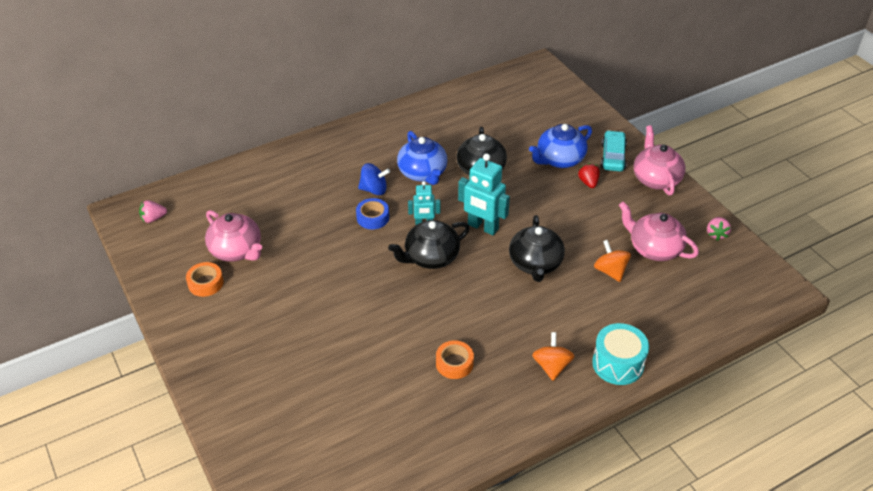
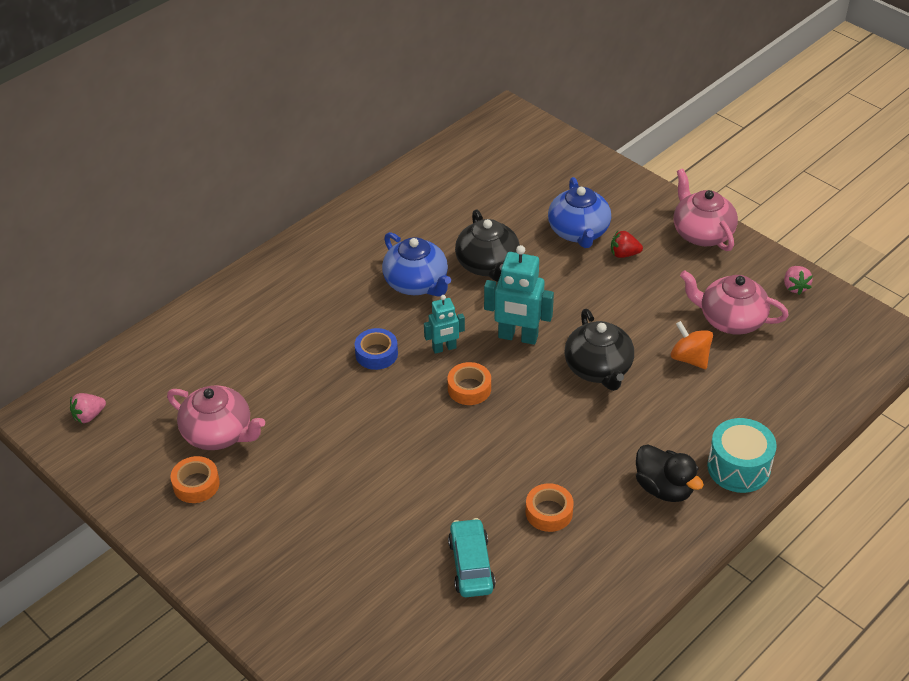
camera: 15 degrees left, 0 degrees up
(374, 189) = (363, 317): blue spinning top -> none
(431, 257) = (469, 388): black teapot -> orange tape
(551, 366) = (664, 488): orange spinning top -> black duck
(559, 159) = (578, 232): blue teapot -> blue teapot turned 45 degrees counterclockwise
(588, 182) = (624, 254): red strawberry -> red strawberry turned 60 degrees counterclockwise
(613, 157) = (641, 216): turquoise car -> turquoise car (471, 565)

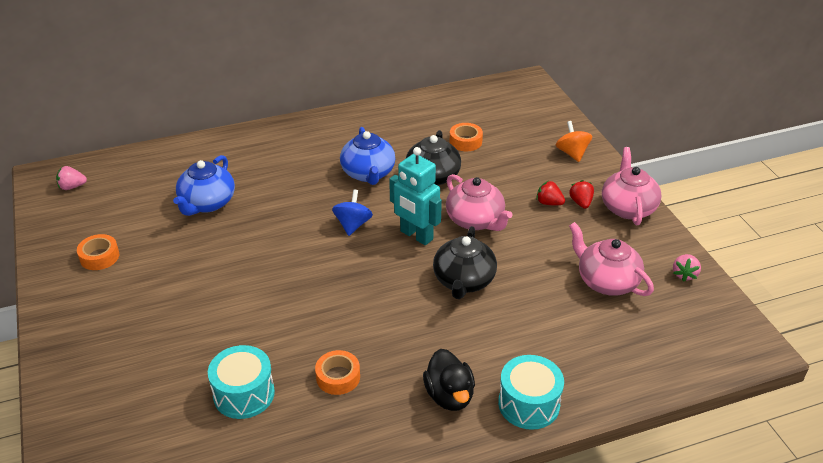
camera: 25 degrees right, 5 degrees down
(218, 433) = (144, 228): pink teapot -> pink teapot (475, 220)
(376, 354) = (299, 212): blue tape -> none
(444, 348) = (353, 225): turquoise robot -> blue spinning top
(469, 388) = (349, 260): orange tape -> orange tape (465, 141)
(471, 565) = (244, 394): turquoise car -> turquoise drum
(578, 232) = (523, 176): blue teapot -> blue teapot (207, 203)
(654, 243) = (581, 203): none -> red strawberry
(690, 358) = (548, 299): orange spinning top -> orange spinning top (572, 153)

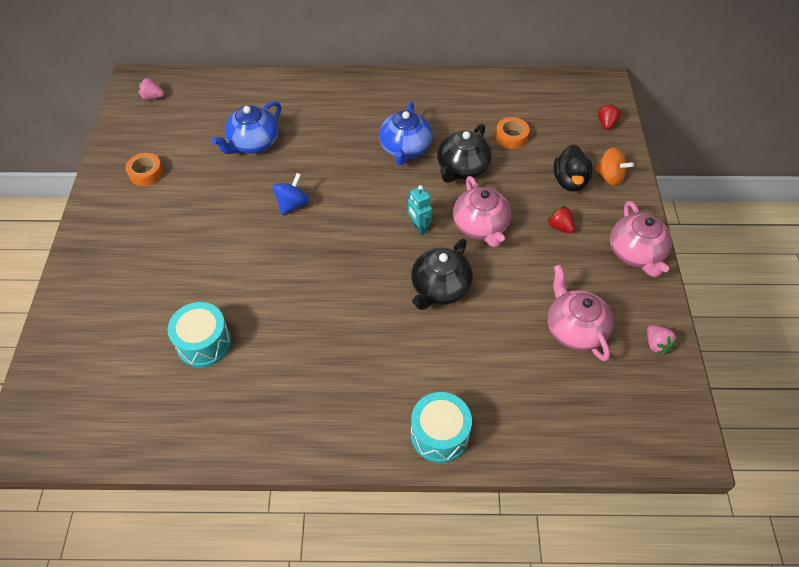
camera: 20 degrees right, 15 degrees up
(338, 377) = (287, 352): orange tape -> none
(353, 225) = (367, 200): blue spinning top -> blue spinning top (292, 204)
(416, 235) = (418, 227): turquoise robot -> turquoise robot, size x0.60
(449, 396) = (373, 402): black duck -> black duck (570, 181)
(572, 153) = (609, 177): orange spinning top -> orange spinning top turned 120 degrees clockwise
(581, 203) = (591, 235): red strawberry -> red strawberry (606, 124)
(627, 207) = (636, 253): pink teapot -> pink teapot turned 150 degrees clockwise
(684, 274) = (656, 345): pink strawberry -> pink strawberry turned 60 degrees counterclockwise

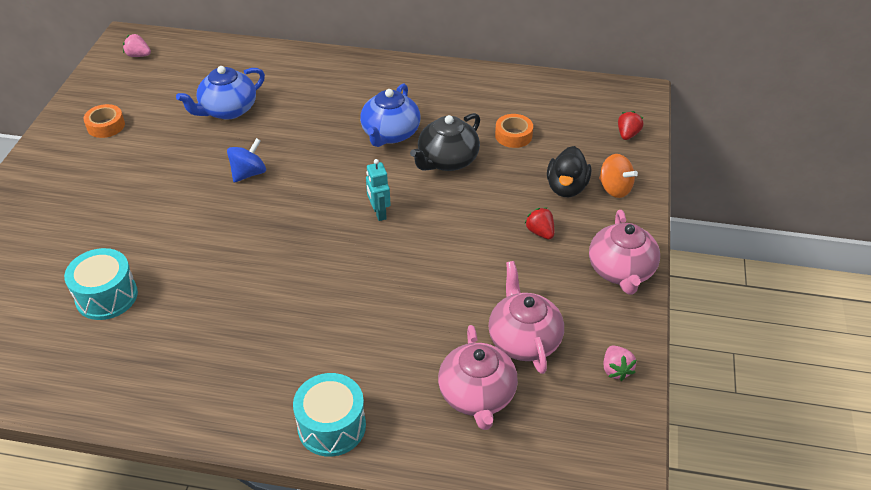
camera: 10 degrees right, 10 degrees down
(440, 288) = (382, 277): black teapot -> none
(480, 226) = (449, 221): pink teapot -> pink teapot (477, 395)

